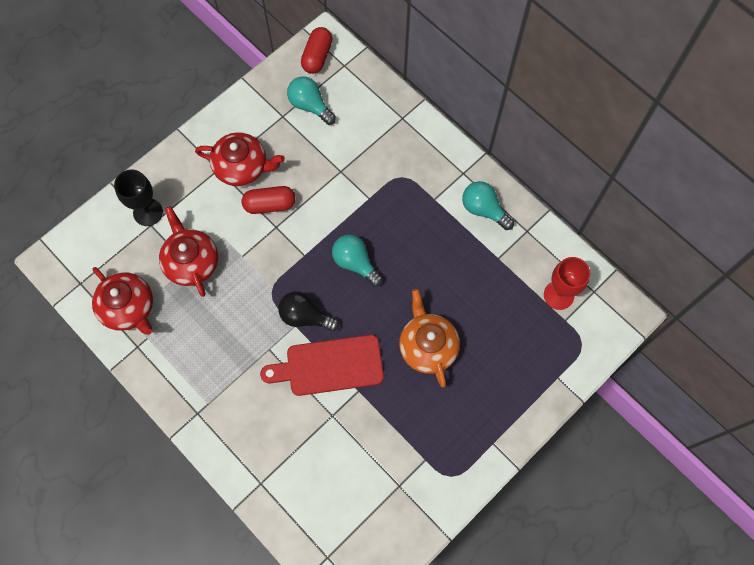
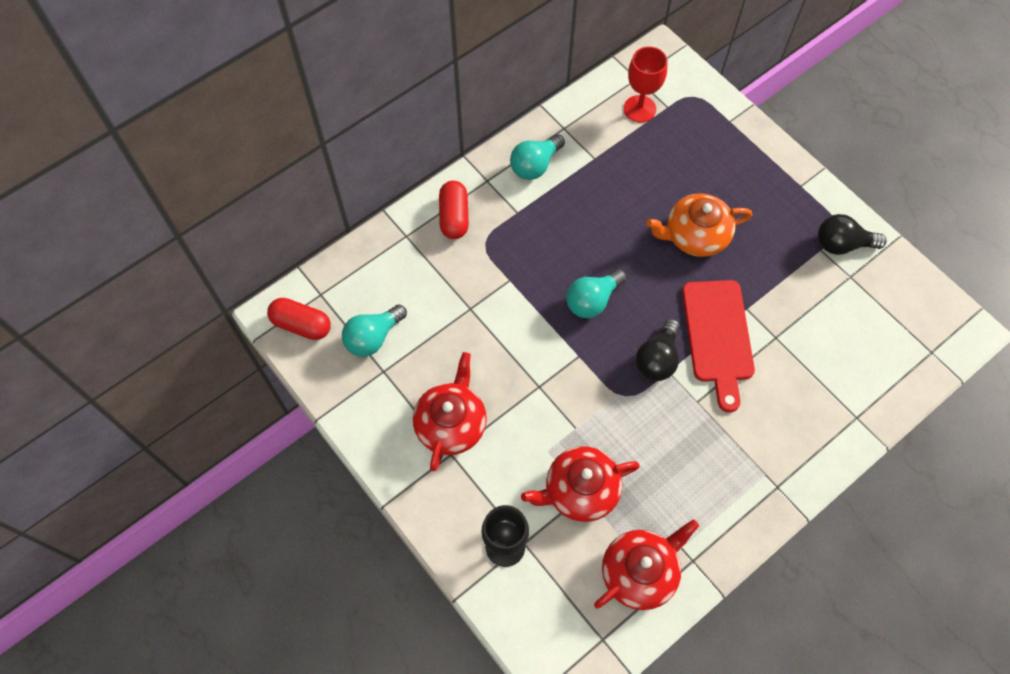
camera: 85 degrees left, 5 degrees down
(270, 204) = (508, 392): red capsule -> red capsule (454, 217)
(433, 479) = (842, 244): none -> black light bulb

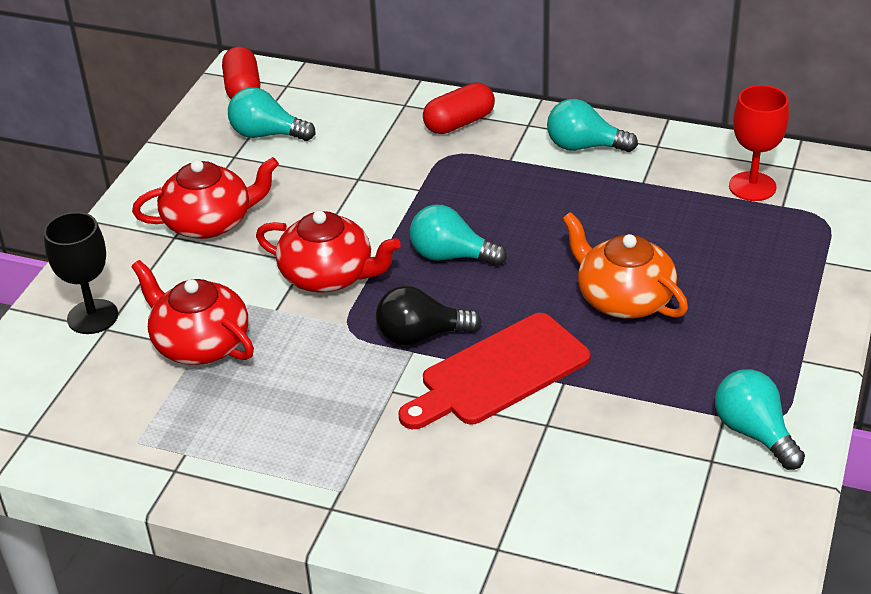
camera: 60 degrees right, 25 degrees down
(640, 572) = (130, 431): red teapot -> red teapot (328, 275)
(842, 244) = (754, 433): black light bulb -> turquoise light bulb

